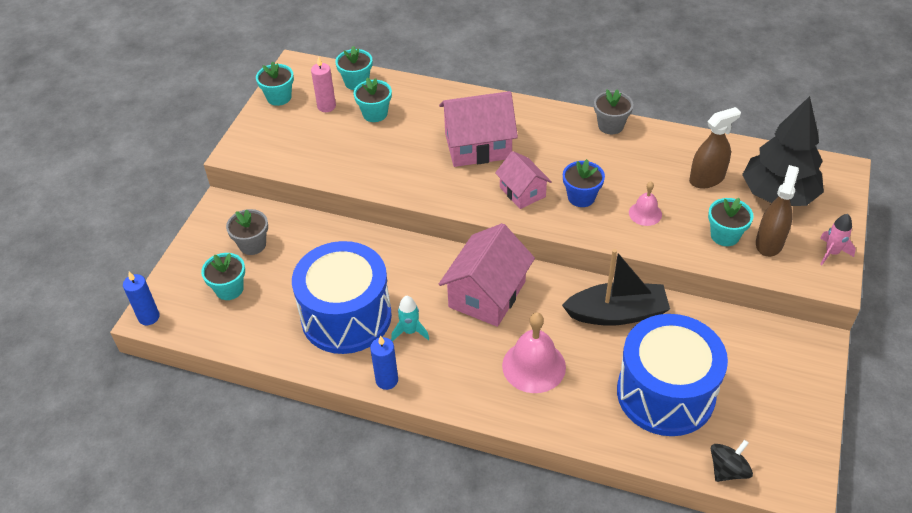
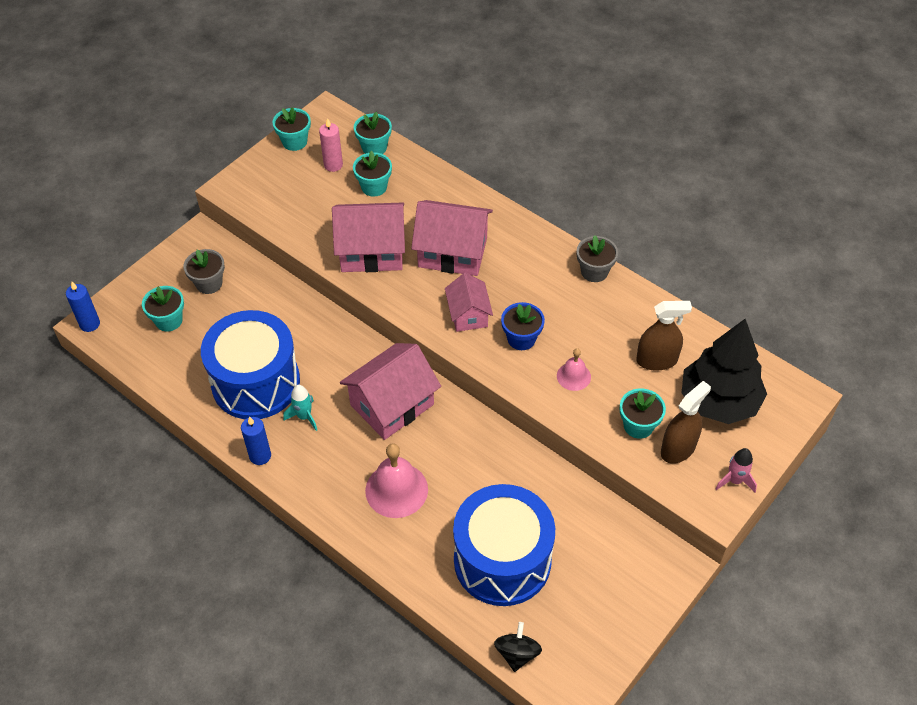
camera: 20 degrees right, 5 degrees up
(403, 166) = (371, 251): none -> pink house
(617, 313) = (502, 466): black boat -> none
(727, 470) = (517, 653): black spinning top -> black spinning top turned 60 degrees counterclockwise

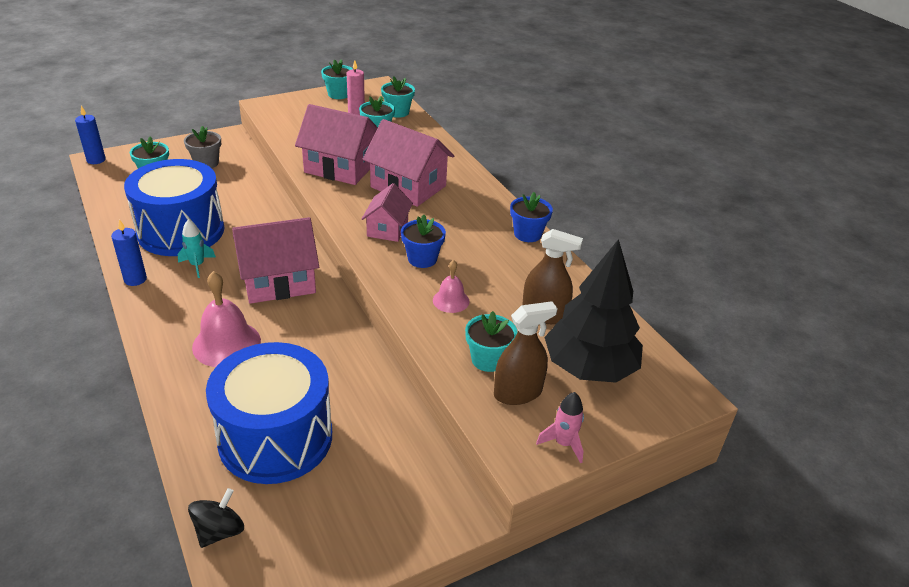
camera: 20 degrees right, 15 degrees down
(594, 271) = (527, 234): grey flower pot -> blue flower pot

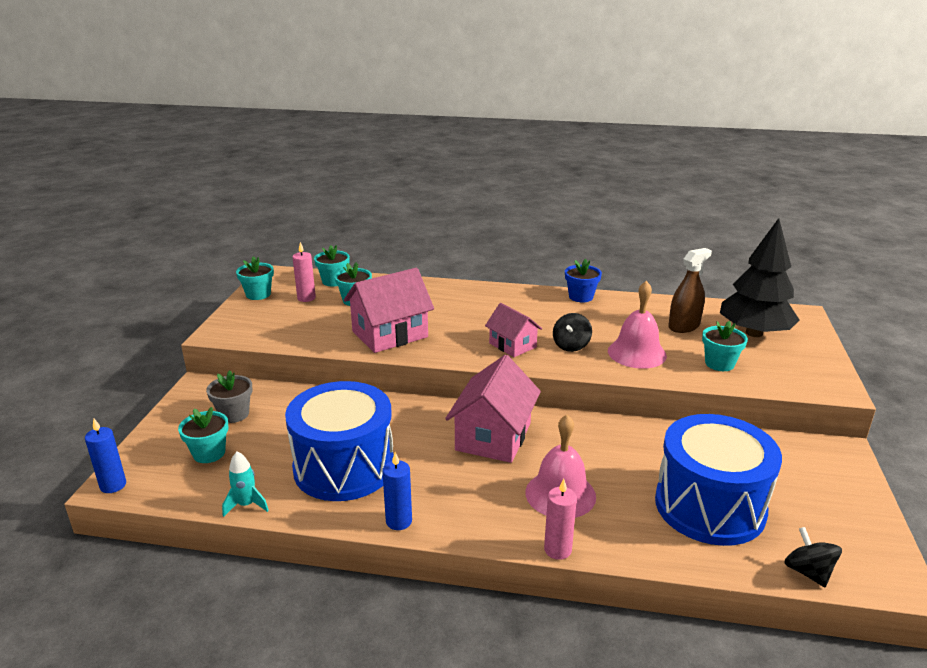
camera: 50 degrees left, 10 degrees down
(152, 366) = (557, 550): none -> pink candle
(197, 265) = (417, 474): turquoise rocket -> turquoise rocket (246, 505)
(408, 186) = (460, 316): pink house -> none
(422, 259) = (571, 345): blue flower pot -> black spinning top
(451, 300) = (637, 353): pink bell -> pink bell, size x1.77
(517, 393) = (763, 366): brown spray bottle -> none
(563, 443) = (825, 369): pink rocket -> none

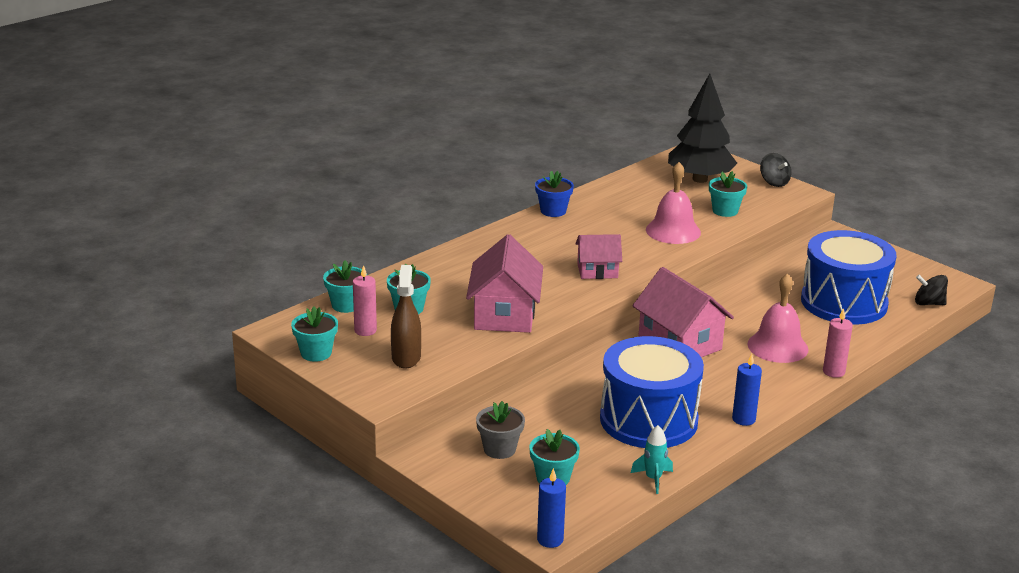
camera: 55 degrees left, 0 degrees up
(571, 345) = (629, 249): black spinning top -> black spinning top (774, 182)
(684, 326) = (657, 197): brown spray bottle -> brown spray bottle (406, 357)

